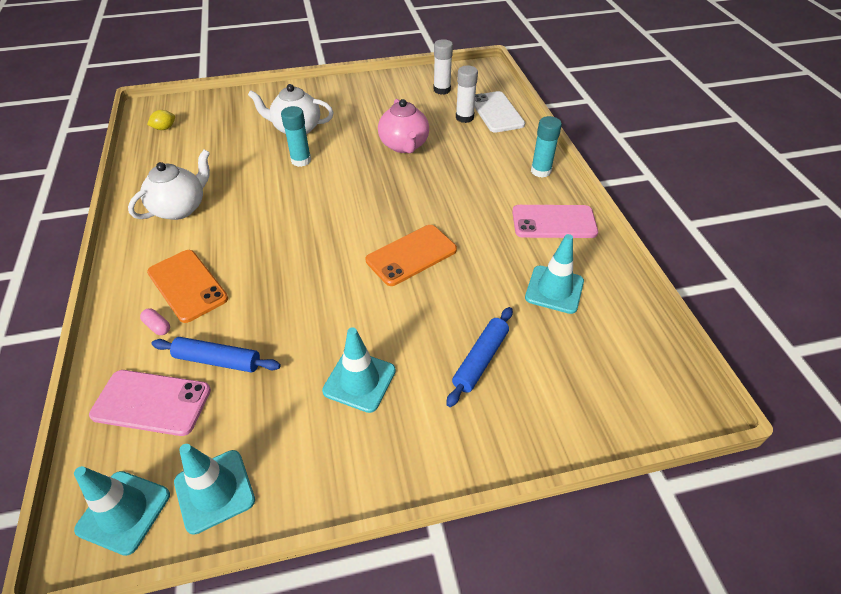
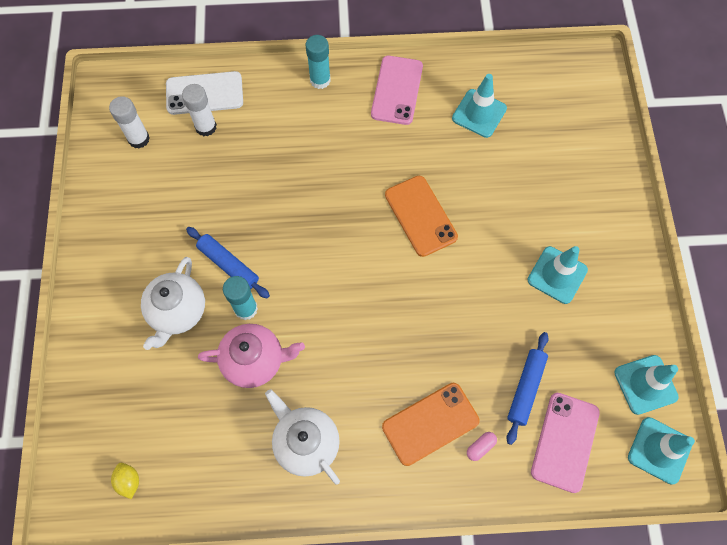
camera: 80 degrees left, 20 degrees up
(404, 145) = (244, 197): pink teapot -> pink teapot (255, 361)
(480, 359) = (545, 184): blue rolling pin -> blue rolling pin (228, 265)

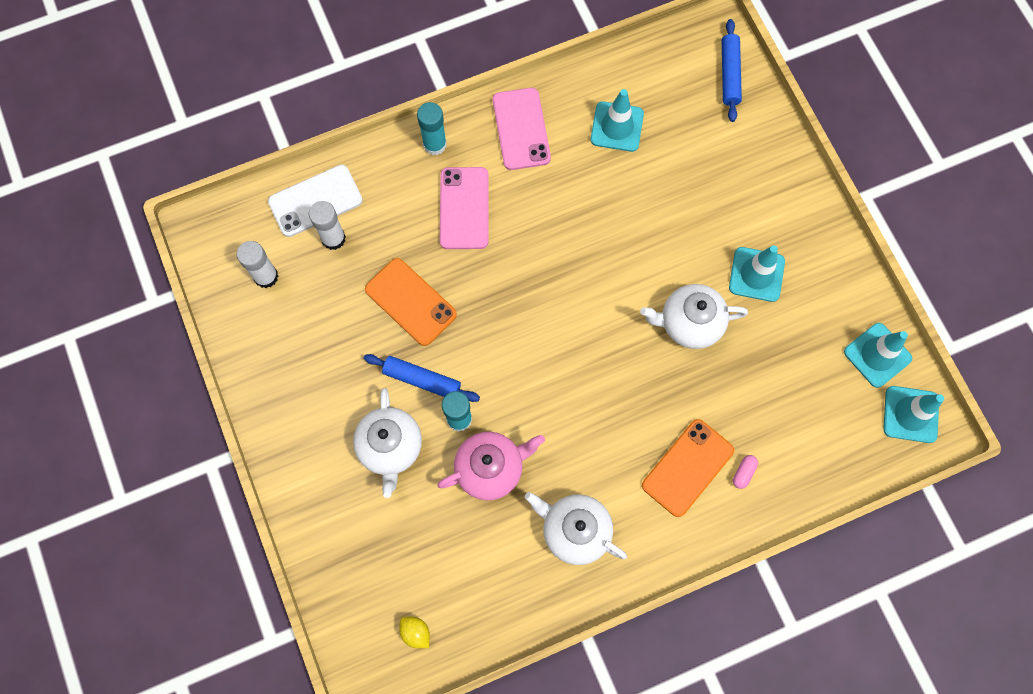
camera: 20 degrees left, 5 degrees up
(420, 216) = (598, 259): orange phone -> orange phone (410, 302)
(480, 296) = (689, 323): none -> white teapot
(525, 388) = (766, 400): blue rolling pin -> blue rolling pin (729, 74)
(565, 442) = (821, 438): pink phone -> pink phone (464, 208)

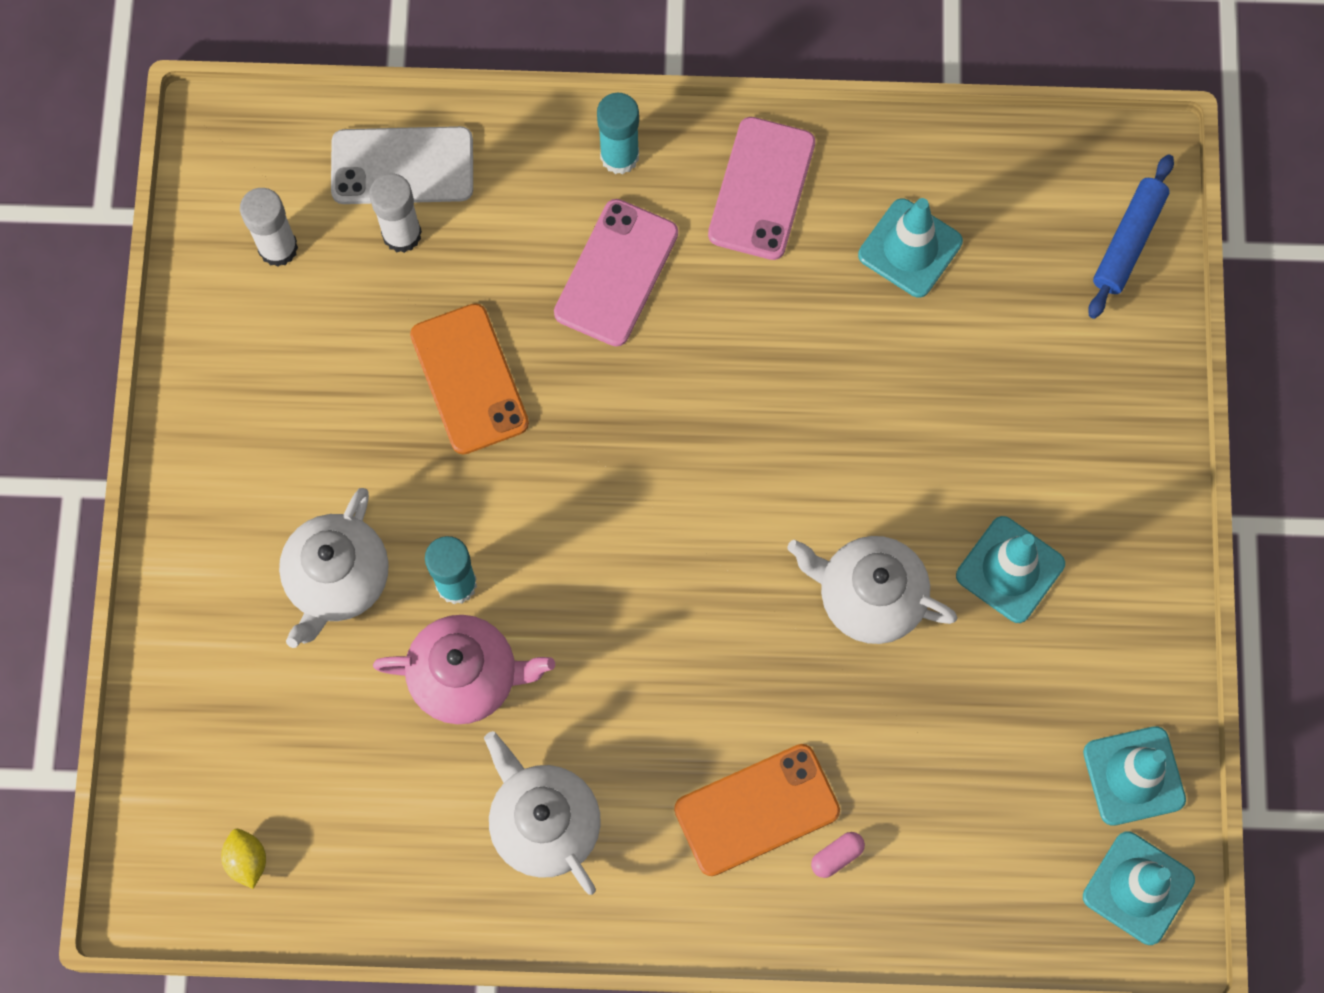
camera: 25 degrees right, 0 degrees up
(422, 380) = (430, 502): blue rolling pin -> none

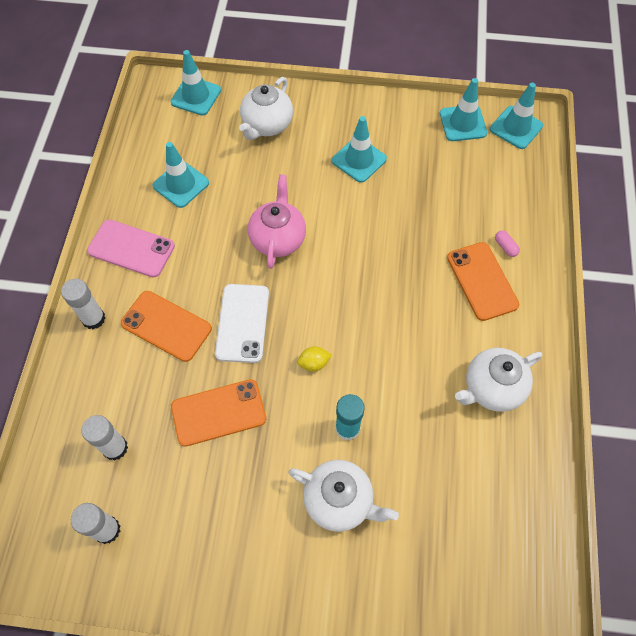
camera: 85 degrees left, 10 degrees down
(247, 860) = (520, 569): yellow lemon -> yellow lemon (314, 363)
(402, 166) = (68, 445): white phone -> white phone (242, 323)
(466, 677) = (405, 426): pink teapot -> pink teapot (278, 239)
(616, 273) = (166, 326): pink phone -> orange phone
(619, 156) = (93, 319): turquoise glue stick -> white glue stick
(868, 597) = (369, 220): white teapot -> white teapot (266, 125)
(1128, 241) = (196, 96): blue rolling pin -> turquoise traffic cone

